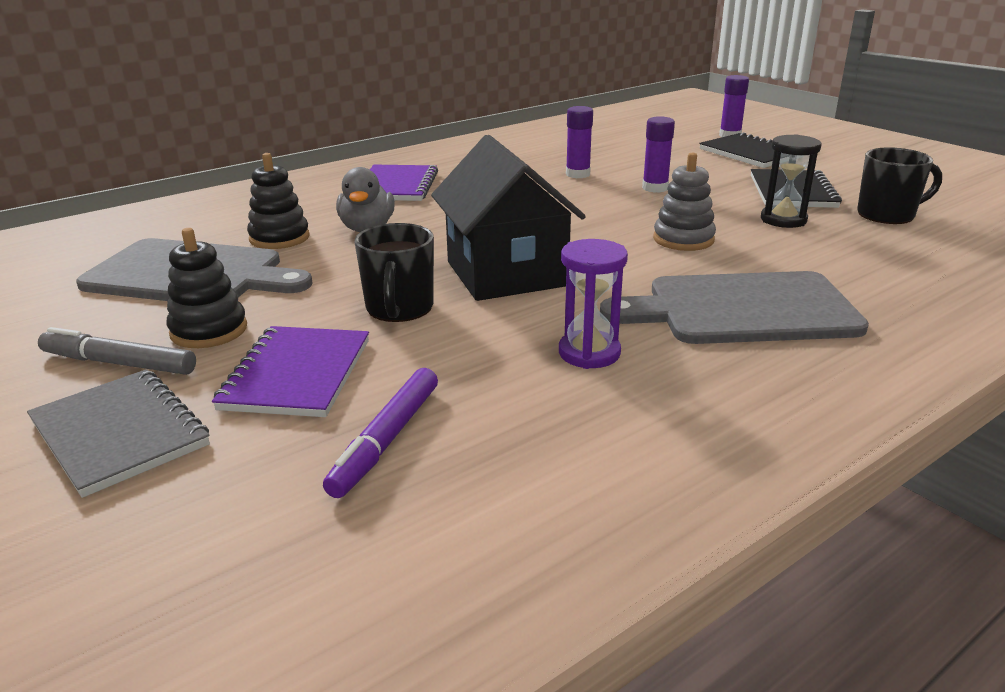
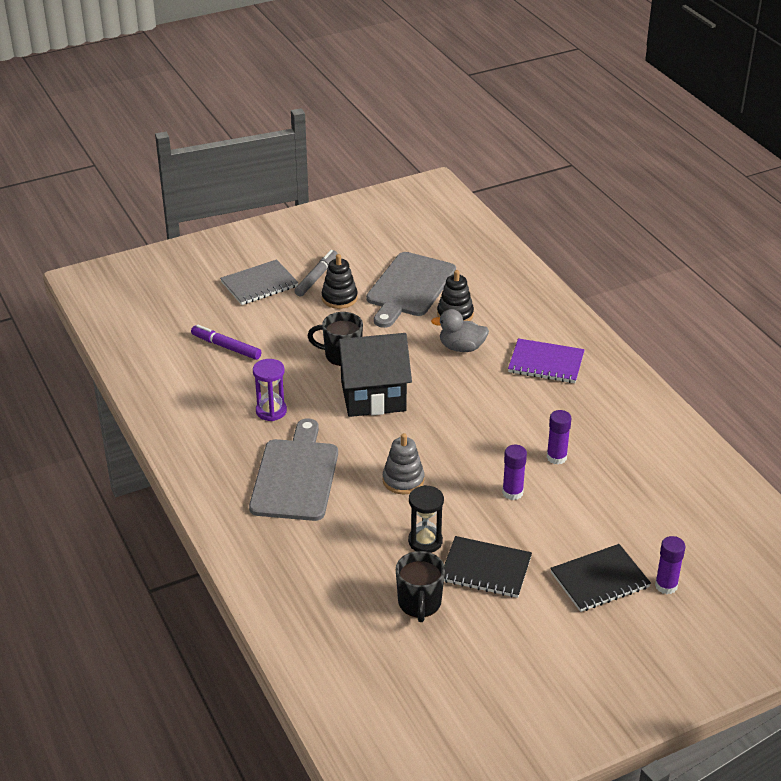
camera: 100 degrees right, 10 degrees up
(297, 374) = (287, 324): purple notebook -> none

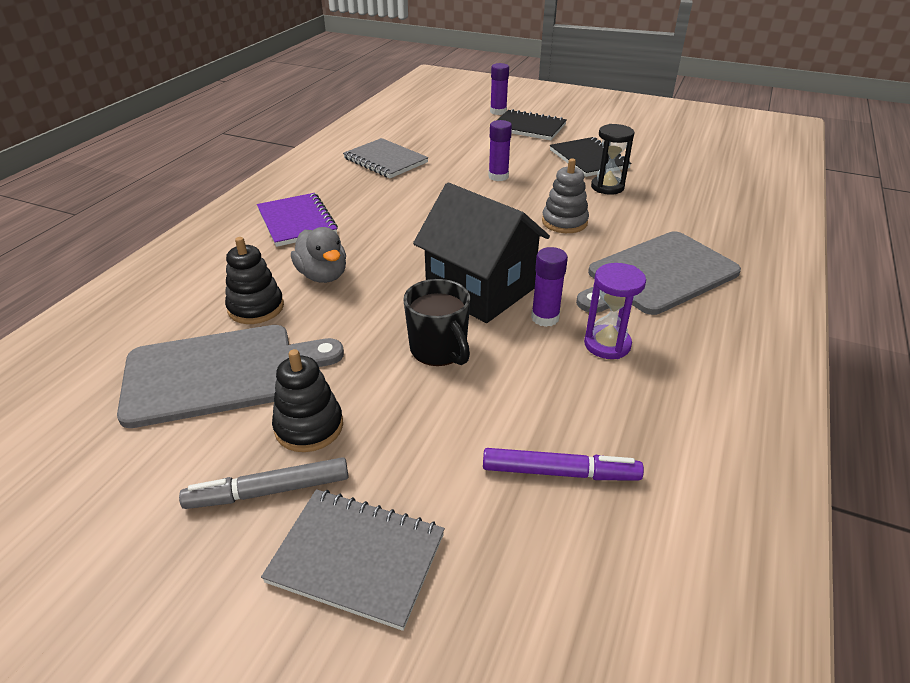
camera: 130 degrees left, 0 degrees up
(226, 347) = (560, 473): purple marker -> purple marker turned 75 degrees counterclockwise
(419, 603) = (661, 167): black mug -> none
(556, 457) = (429, 175): purple glue stick -> purple glue stick (545, 318)
(612, 448) = (385, 160): none -> grey notebook

